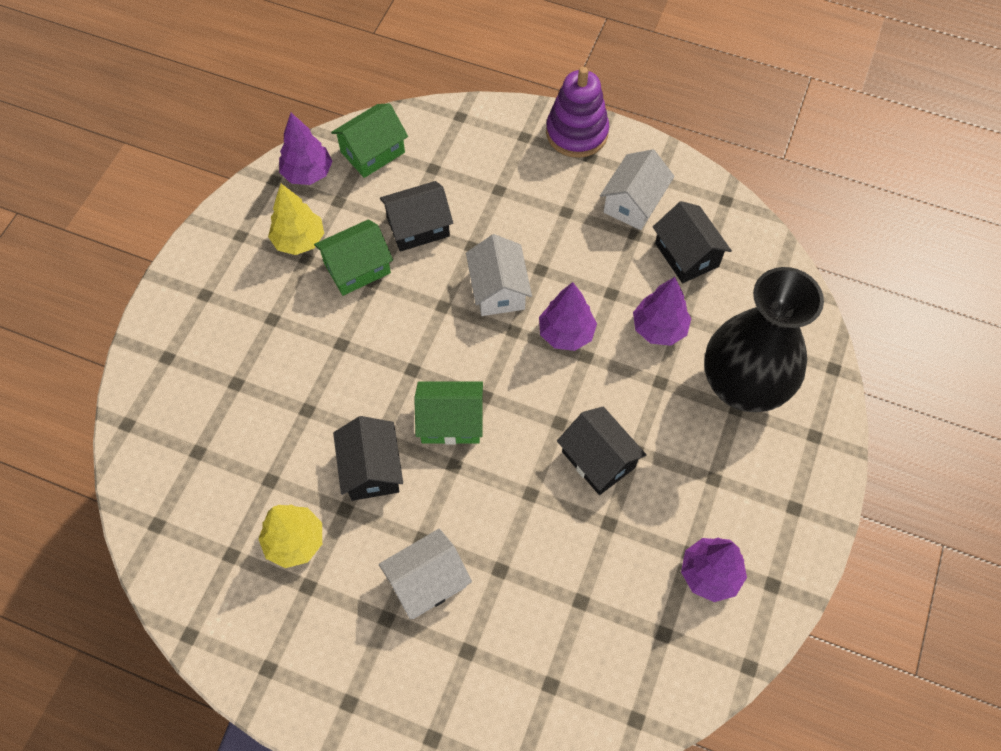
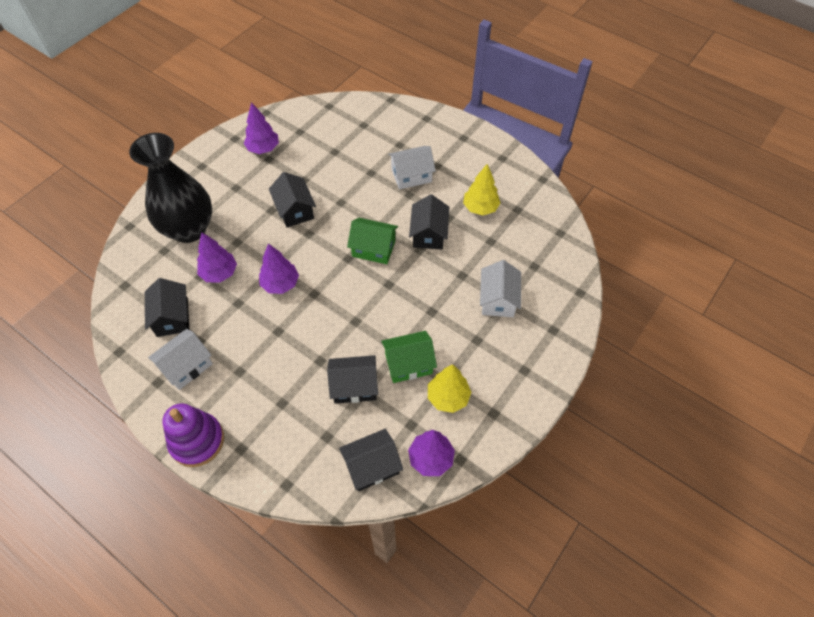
camera: 165 degrees left, 5 degrees down
(372, 152) = (372, 466): green house -> black house
(498, 289) = (313, 323): white house -> white house (498, 299)

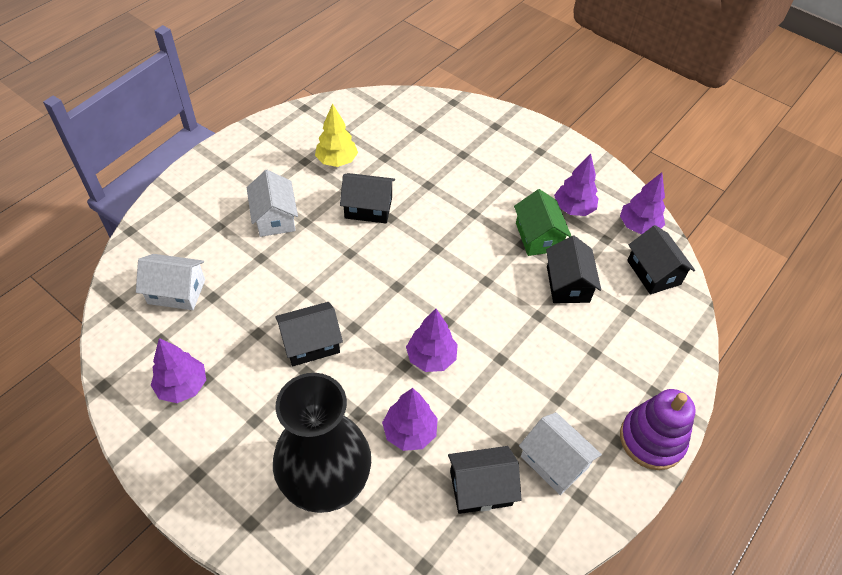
camera: 90 degrees left, 5 degrees down
(373, 248) = (384, 260): green house -> none
(448, 397) = (573, 209): yellow tree -> purple tree
(498, 299) = (460, 160): white house -> white house (176, 291)

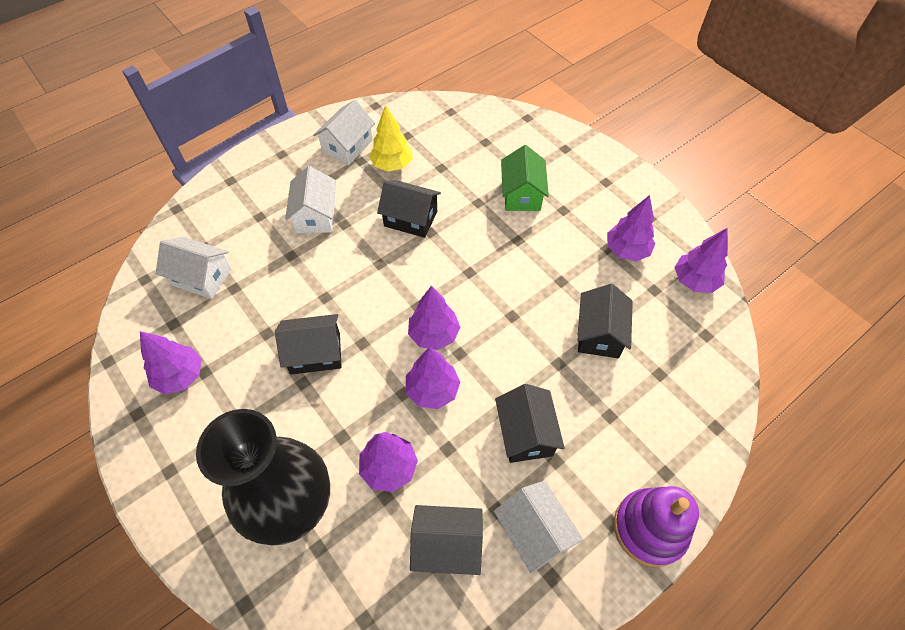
camera: 15 degrees right, 5 degrees up
(288, 149) = (347, 146): none -> white house
(419, 308) = (434, 334): none -> purple tree
(538, 237) = (580, 276): green house -> green house (522, 194)
(653, 272) = (699, 336): black house -> black house (525, 433)

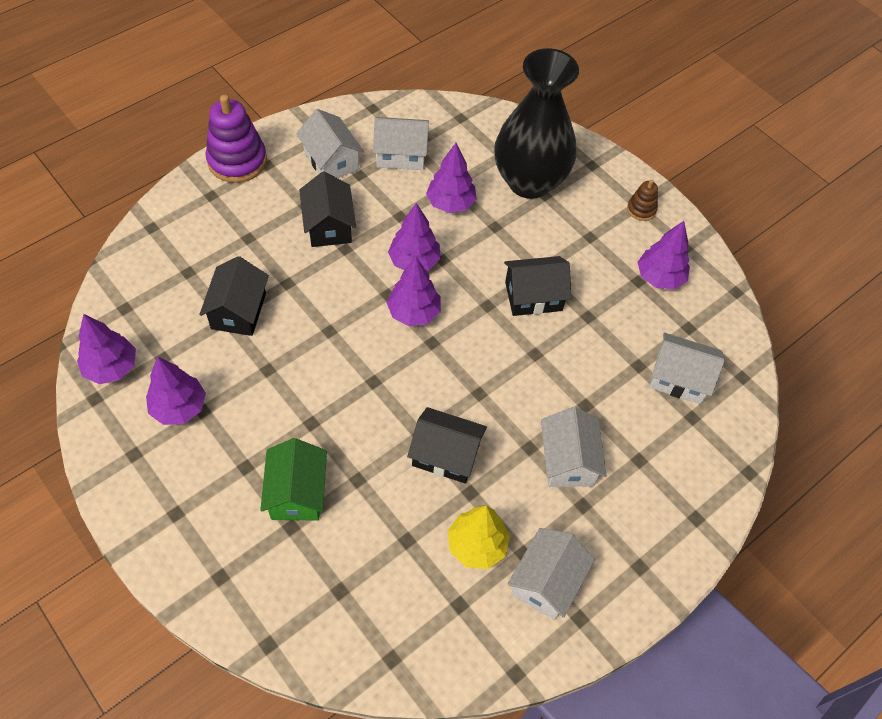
camera: 175 degrees right, 0 degrees up
(167, 464) = (641, 209): none -> brown stacking toy
(447, 545) = (401, 154): black house -> white house

